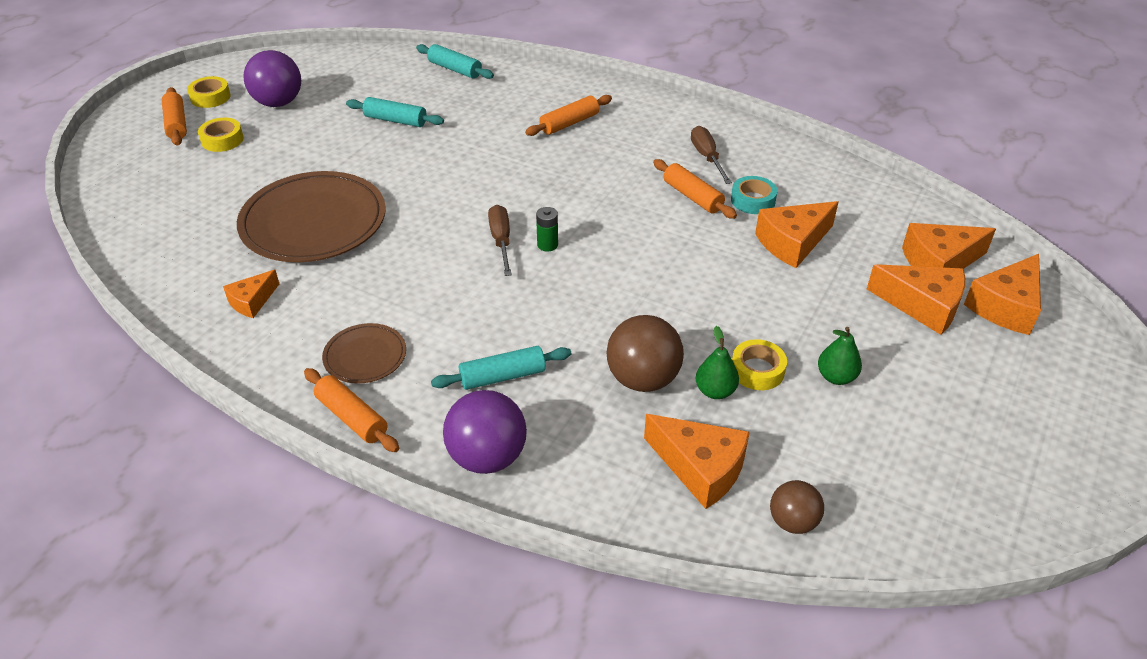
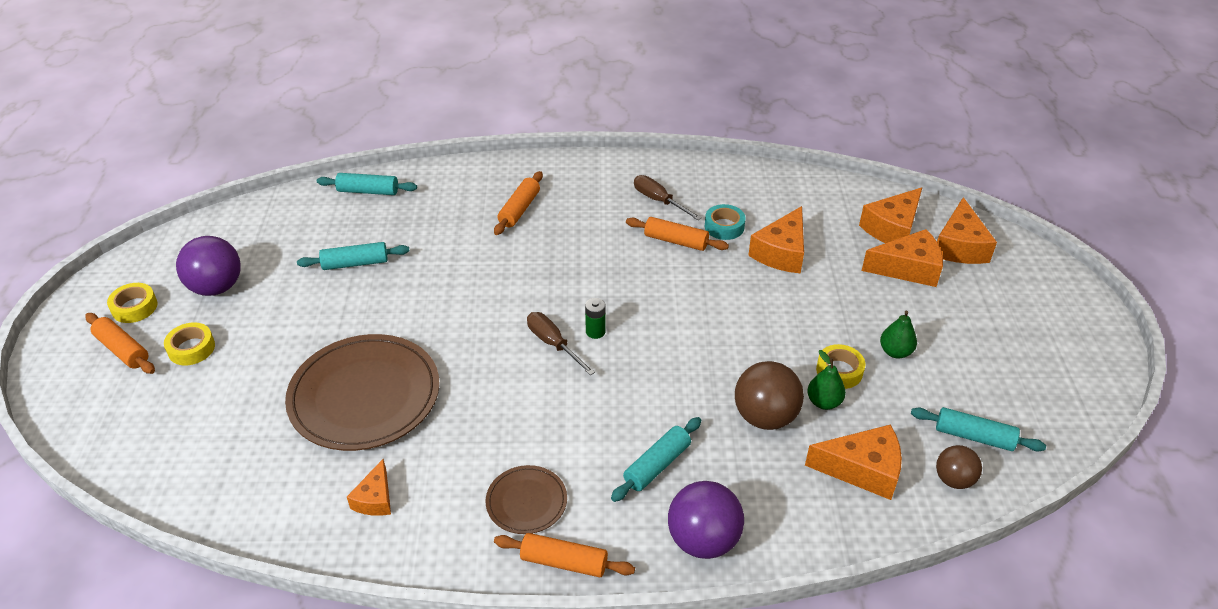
camera: 30 degrees left, 0 degrees up
(854, 492) = (974, 436): none -> turquoise rolling pin

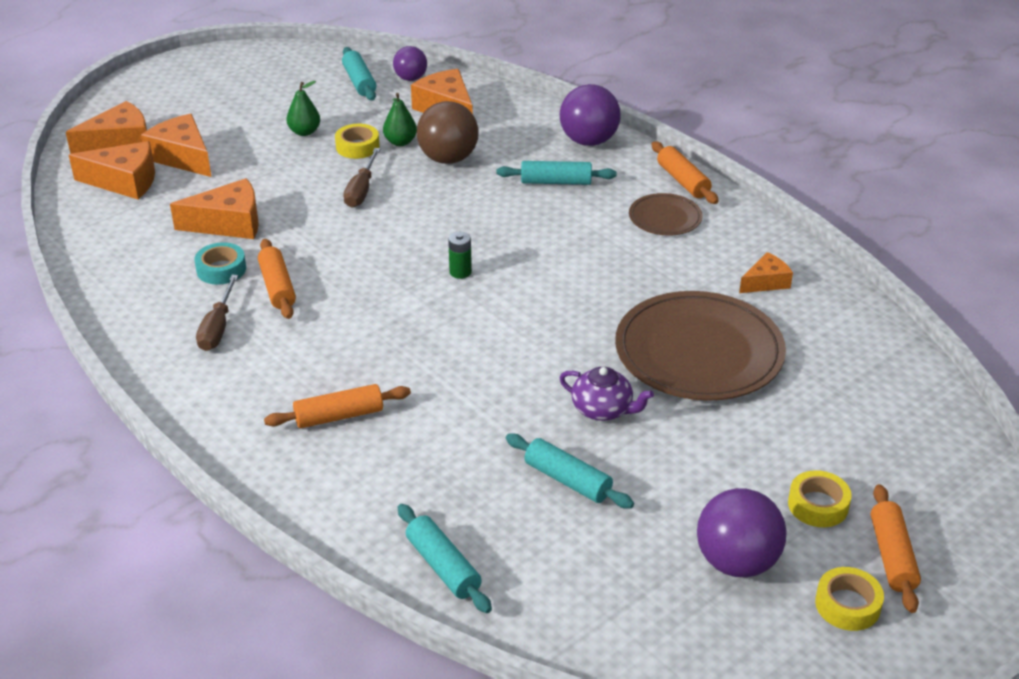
camera: 130 degrees left, 5 degrees down
(382, 312) = (603, 409): none -> purple teapot
(553, 344) = (504, 286): brown screwdriver -> brown screwdriver (361, 190)
(953, 479) = (410, 78): brown ball -> purple ball

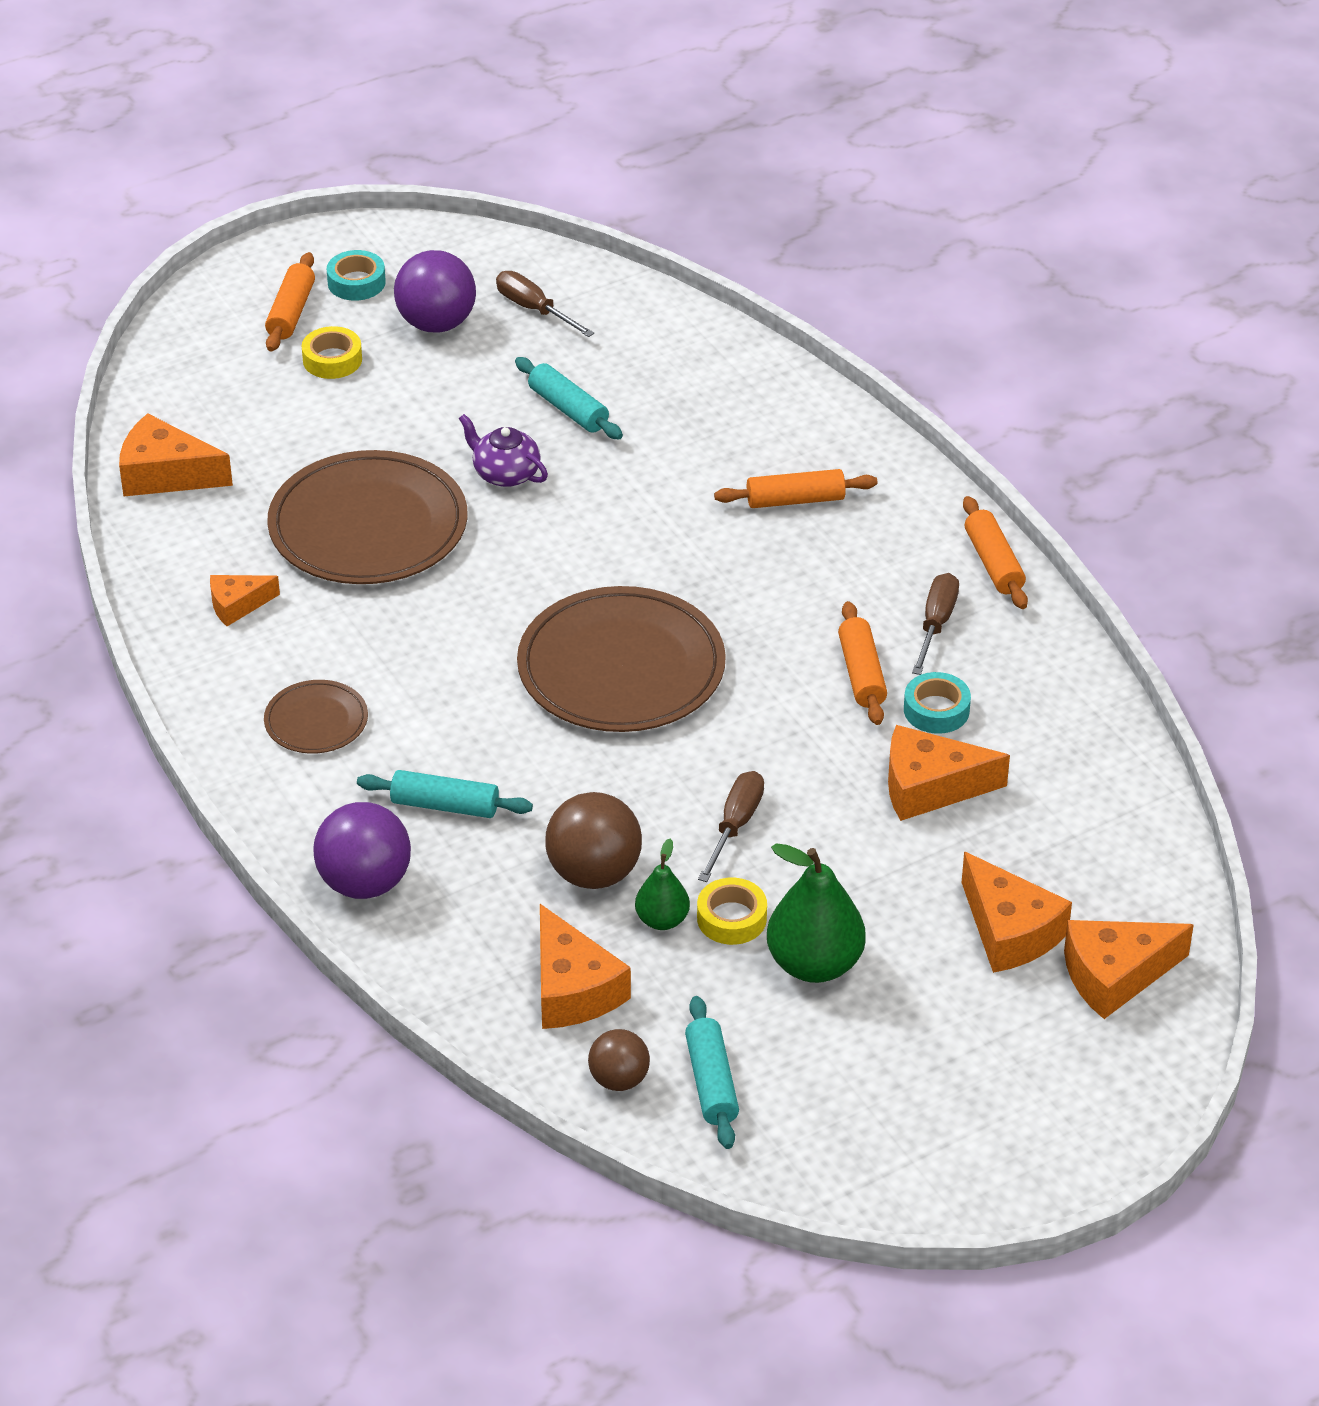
camera: 170 degrees left, 5 degrees up
(124, 182) = (1093, 889): orange cheese -> orange cheese (166, 474)
(304, 132) = (814, 964): green pear -> green pear, size x1.78
(410, 78) = (619, 1079): purple ball -> brown ball
(443, 567) = (709, 350): turquoise rolling pin -> none
(460, 272) = (621, 667): green battery -> brown plate
(642, 594) = (534, 309): none -> brown screwdriver
(683, 181) = (258, 783): orange rolling pin -> orange rolling pin (993, 563)
(847, 605) = (356, 282): yellow tape -> turquoise tape

